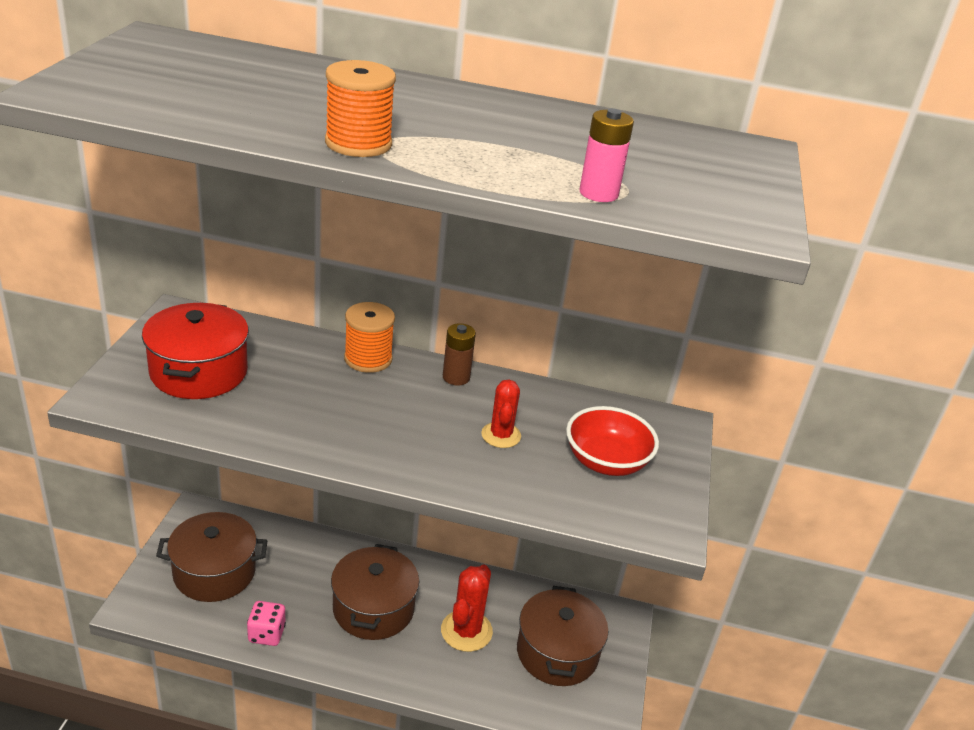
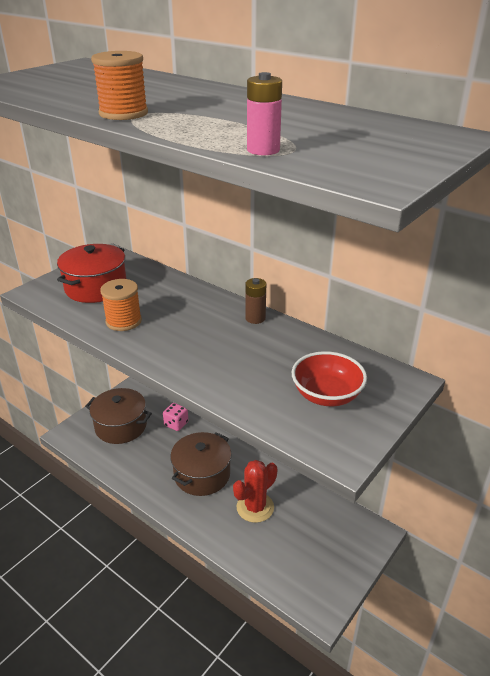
camera: 30 degrees right, 0 degrees up
(266, 634) = (129, 471): pink dice -> pink dice (176, 424)
(368, 359) = (204, 297): orange spool -> orange spool (123, 321)
(501, 435) = (259, 361): red cactus -> none
(557, 652) = (312, 542): brown pot -> none

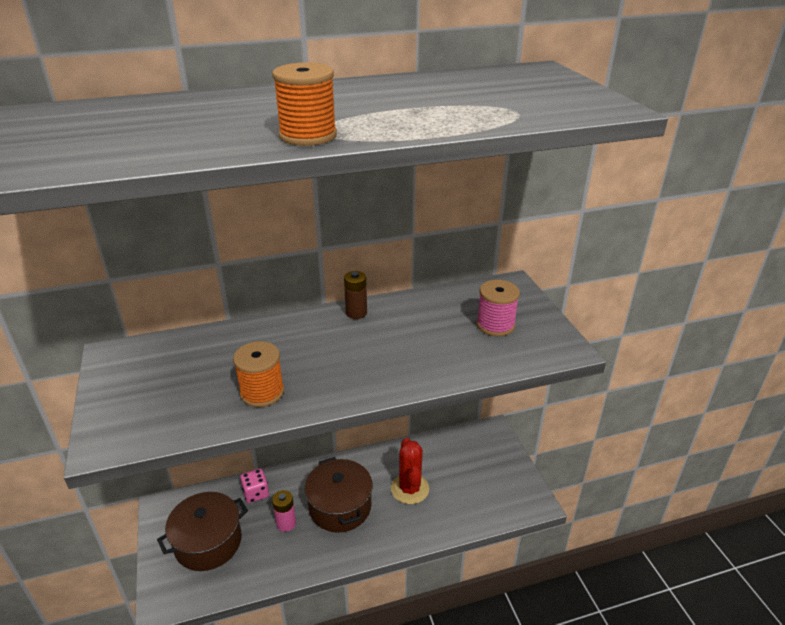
camera: 55 degrees left, 0 degrees up
(96, 287) = (168, 389): red pot -> none
(263, 150) = (504, 118): pink battery -> pink battery (286, 523)
(326, 395) = (495, 325): red bowl -> pink spool

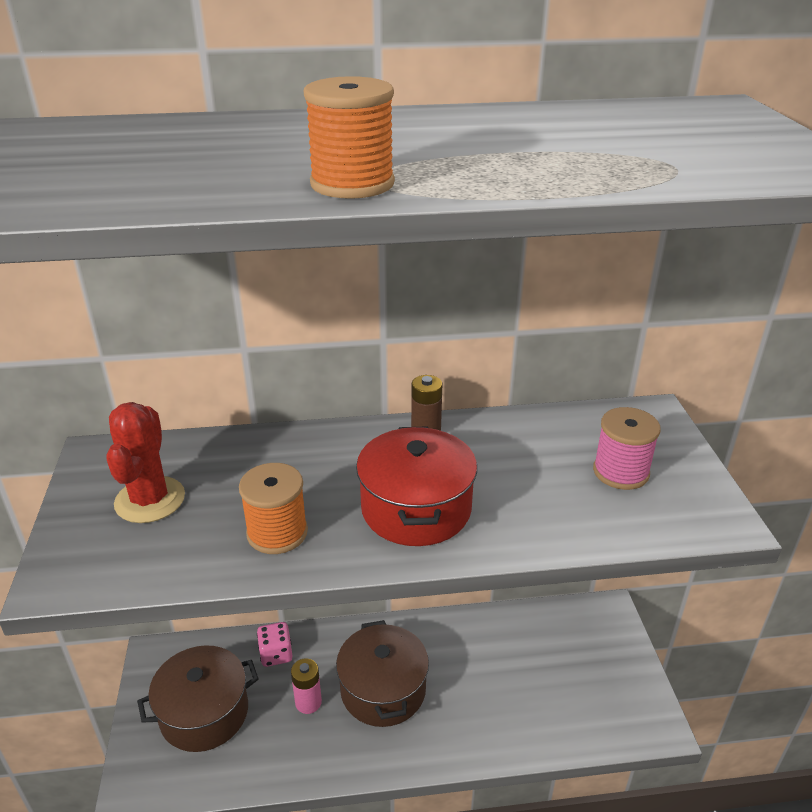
camera: 10 degrees right, 0 degrees up
(359, 365) = (416, 508): none -> red pot
(410, 489) = (481, 678): red cactus -> red cactus (150, 500)

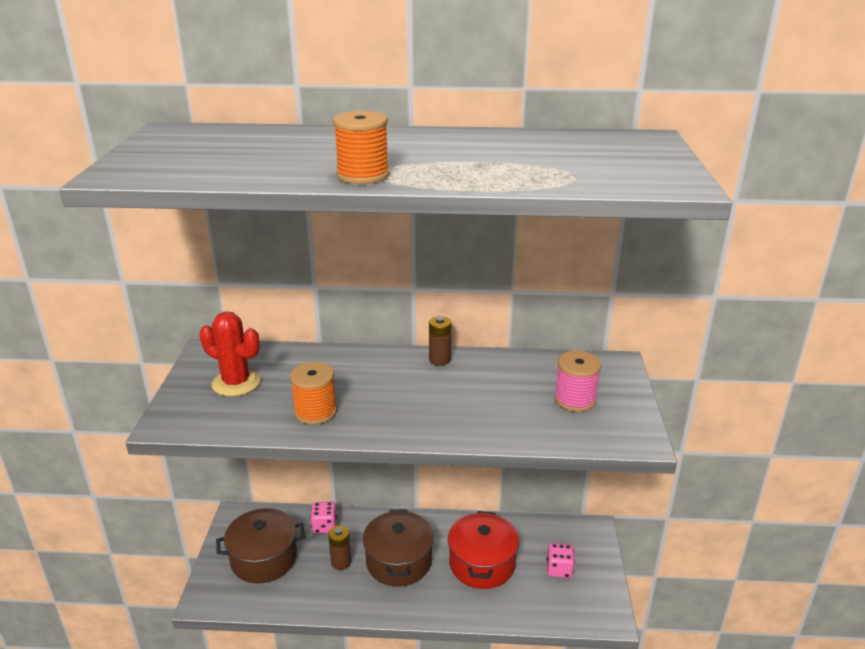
camera: 10 degrees right, 5 degrees down
(150, 500) = (236, 383): red cactus -> red cactus turned 75 degrees counterclockwise
(308, 702) = (341, 562): pink battery -> brown battery
(416, 508) = (416, 407): red pot -> red pot (482, 563)
(583, 670) = (559, 569): none -> pink dice

